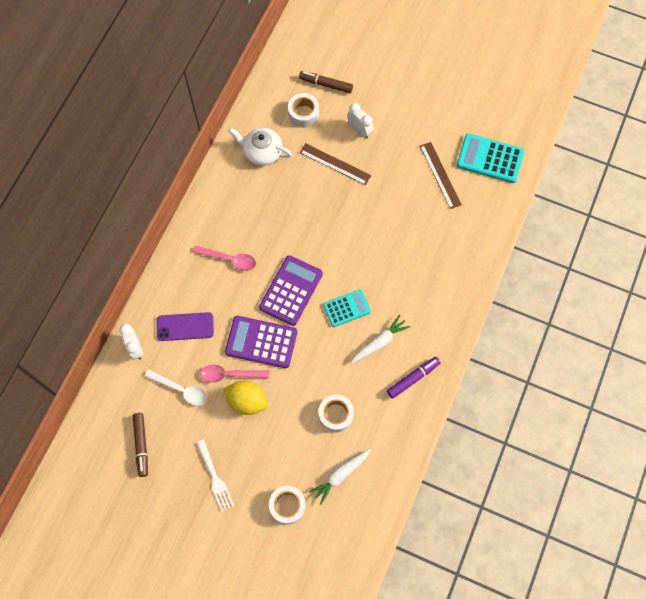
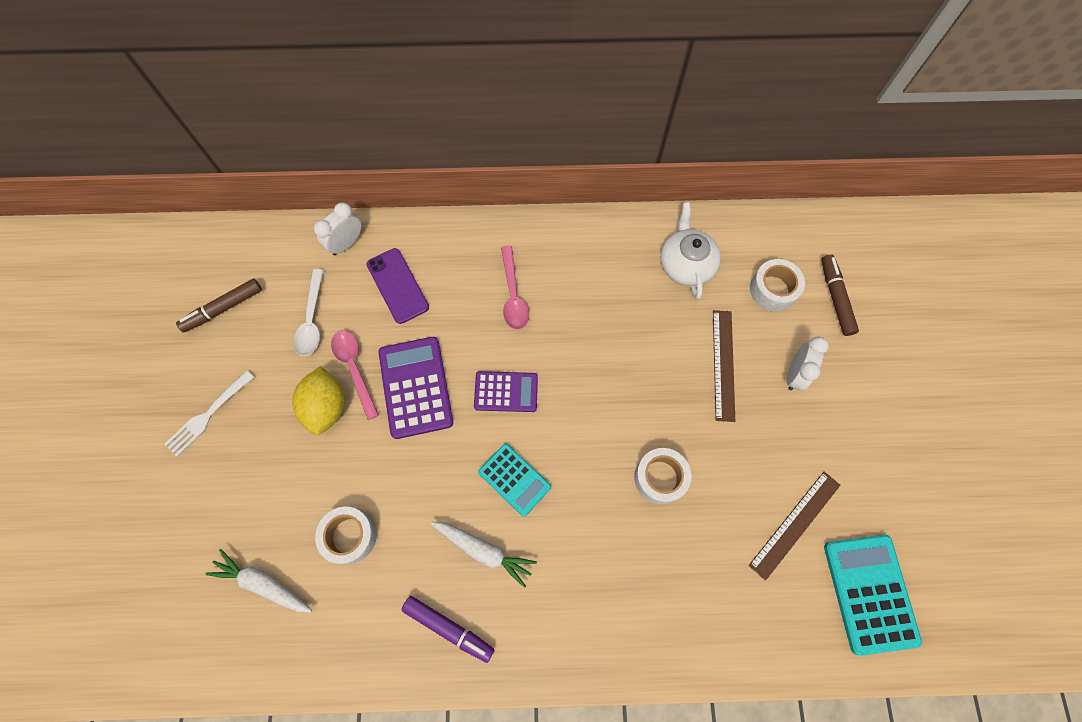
camera: 65 degrees right, 0 degrees up
(287, 506) = (197, 528): white tape -> white tape (660, 478)
(291, 290) = (506, 391): purple calculator -> purple calculator, size x0.65

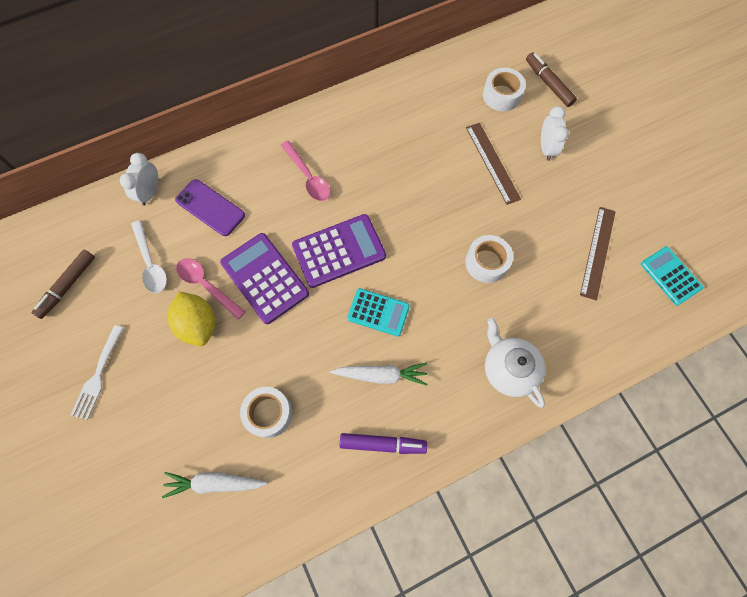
camera: 25 degrees left, 0 degrees up
(506, 391) = (339, 251): purple calculator -> purple calculator, size x1.54
(686, 264) = (429, 102): white teapot -> white teapot (509, 369)
(869, 593) = (670, 276): turquoise calculator -> turquoise calculator, size x0.65

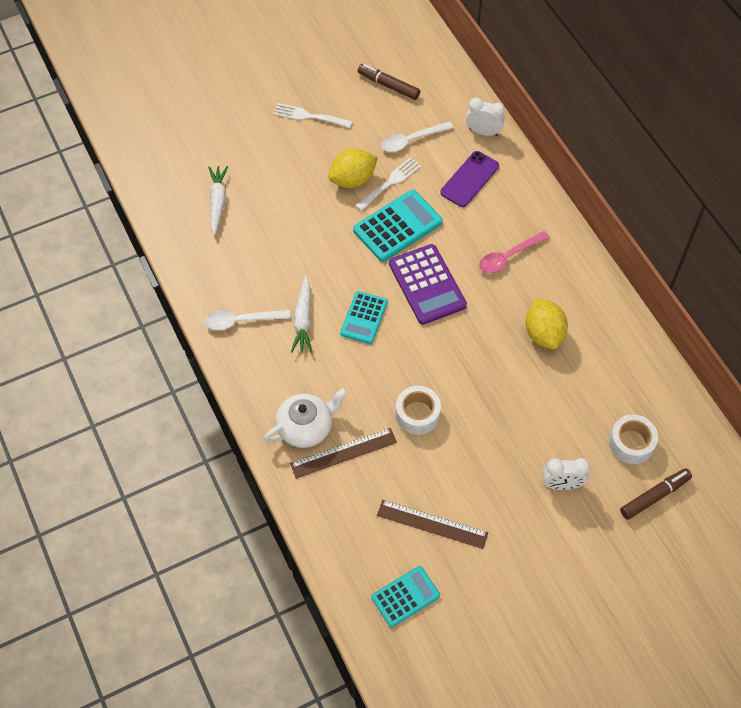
camera: 90 degrees right, 10 degrees down
(207, 285) = (390, 183): pink spoon -> white fork
(264, 278) = (397, 226): purple calculator -> turquoise calculator
(268, 413) = (272, 236): white tape -> none
(382, 444) = (241, 321): purple marker -> white spoon
(395, 152) = (543, 334): none -> yellow lemon
(492, 163) = (538, 427): brown ruler -> brown ruler (343, 453)

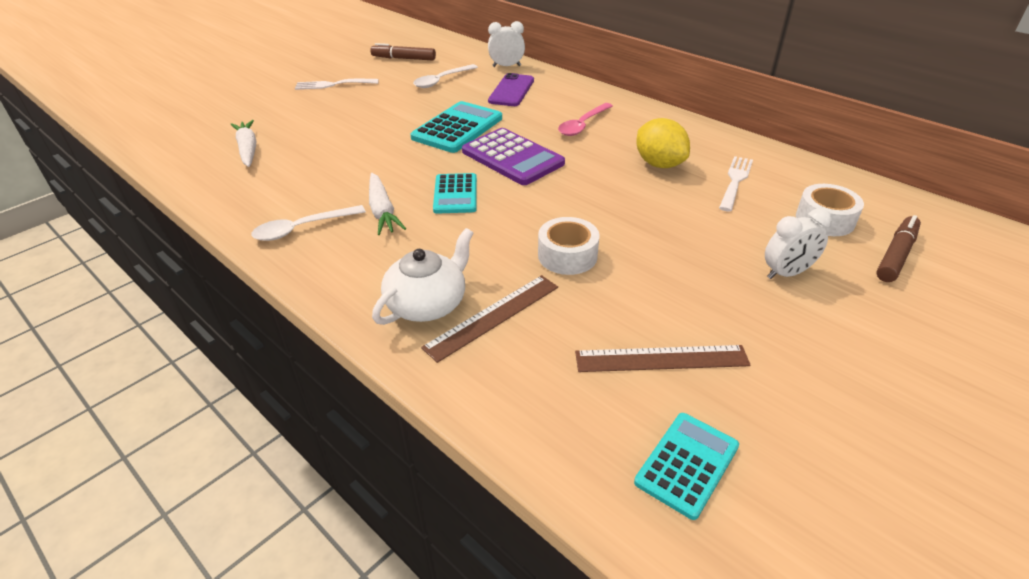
camera: 20 degrees left, 20 degrees down
(353, 180) = (395, 110): yellow lemon -> none
(390, 183) = (434, 105): white fork -> white fork (735, 181)

